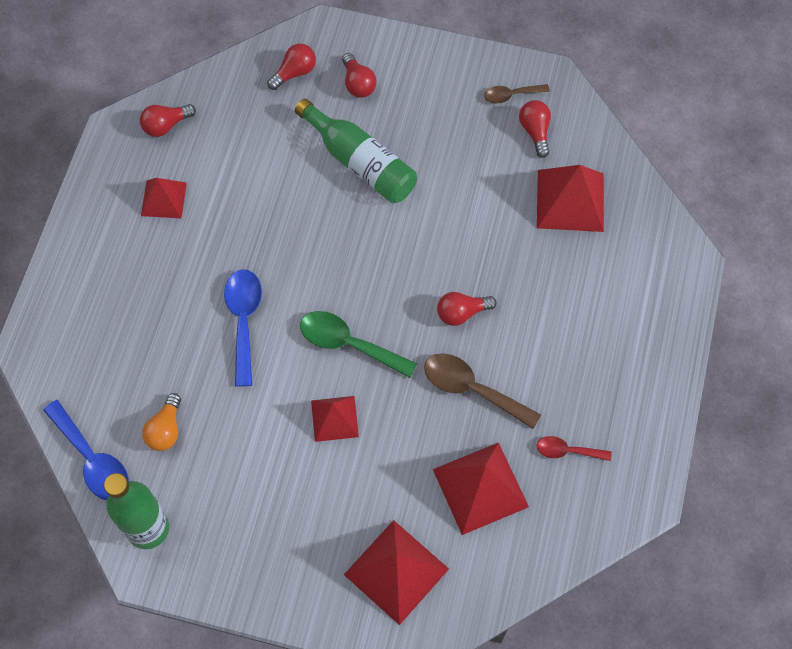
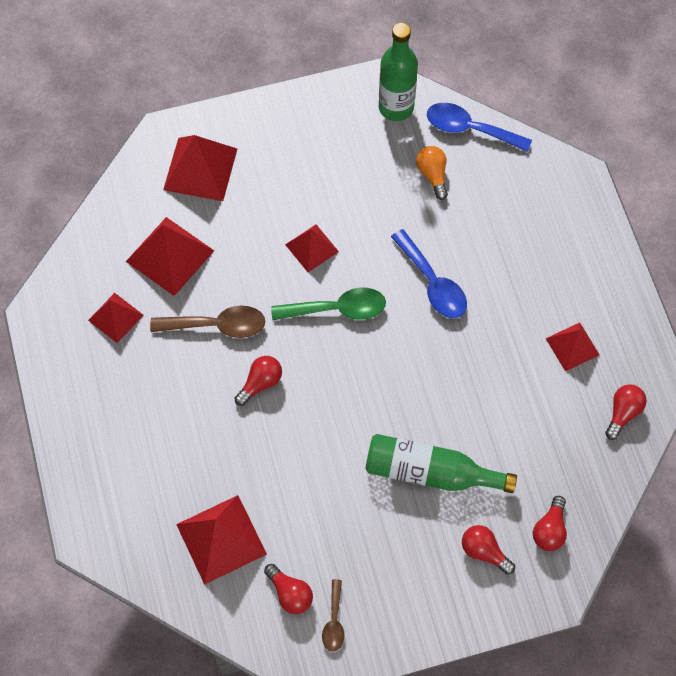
camera: 150 degrees right, 0 degrees up
(511, 95) = (334, 621): brown spoon -> brown spoon turned 135 degrees clockwise
(567, 451) = (115, 317): red spoon -> red pyramid

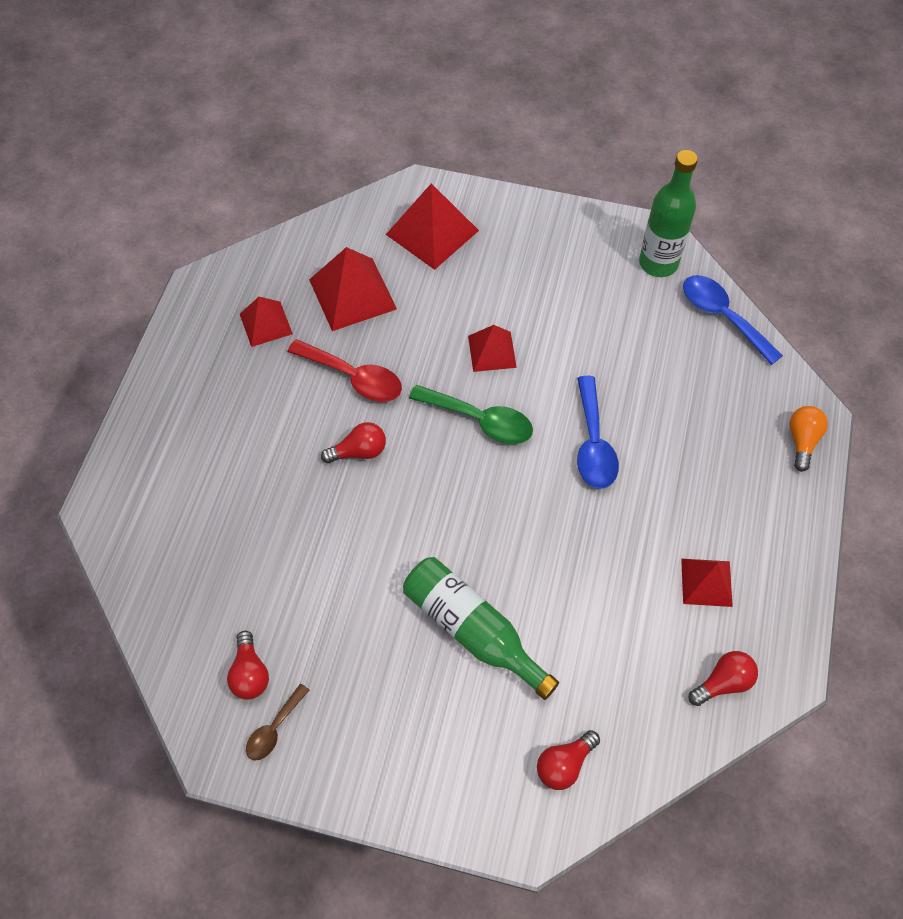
camera: 30 degrees right, 5 degrees down
(217, 325) = (353, 377): brown spoon -> red spoon
(221, 539) = (221, 580): red pyramid -> none
(433, 175) = (657, 342): orange light bulb -> orange light bulb (802, 441)
(484, 551) = (478, 747): red light bulb -> none

